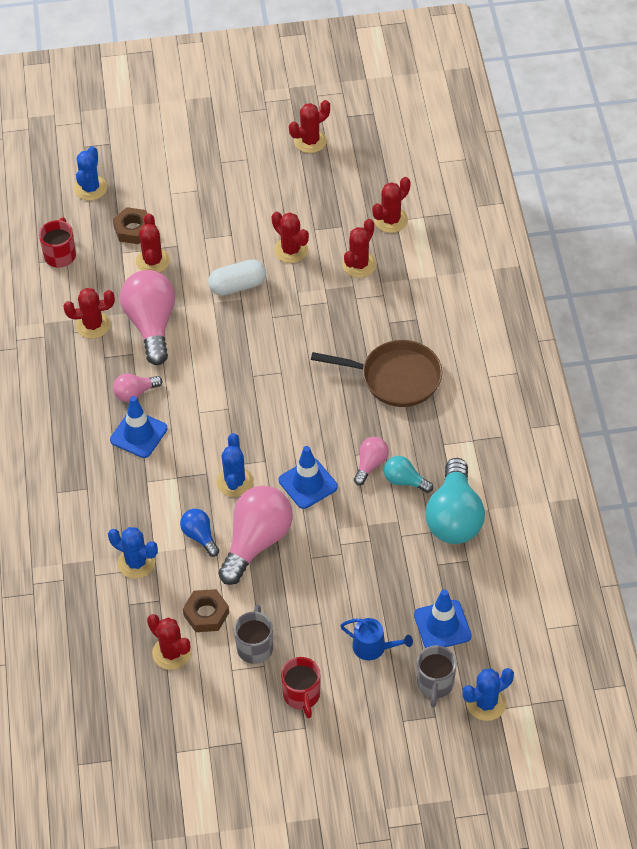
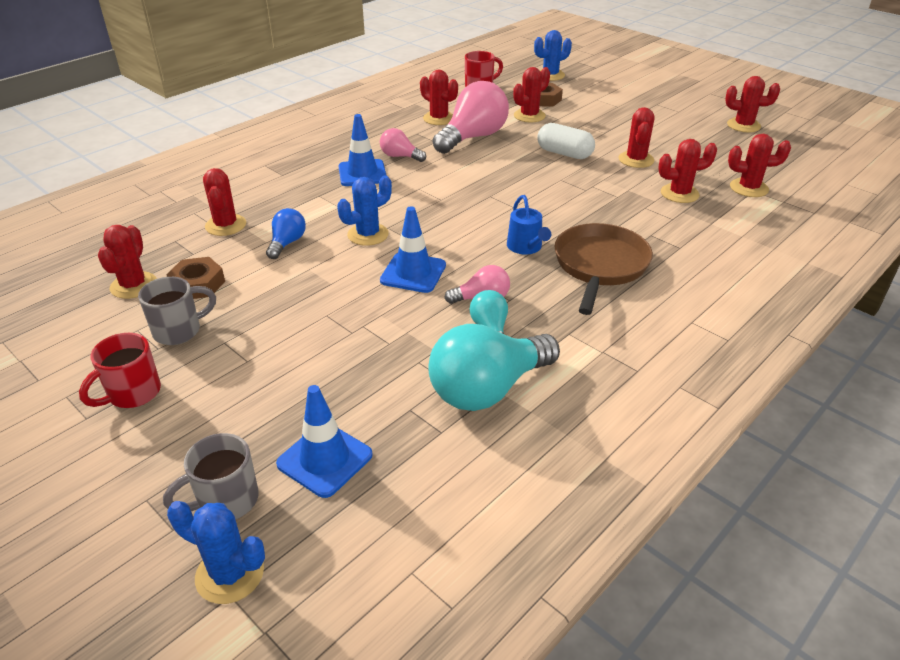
camera: 50 degrees right, 15 degrees down
(136, 562) = (226, 225): blue cactus -> red cactus
(256, 542) = (312, 275): pink light bulb -> none
(373, 647) = (244, 416): blue watering can -> blue watering can (526, 247)
(395, 378) = (599, 266): brown pan -> brown pan turned 135 degrees counterclockwise

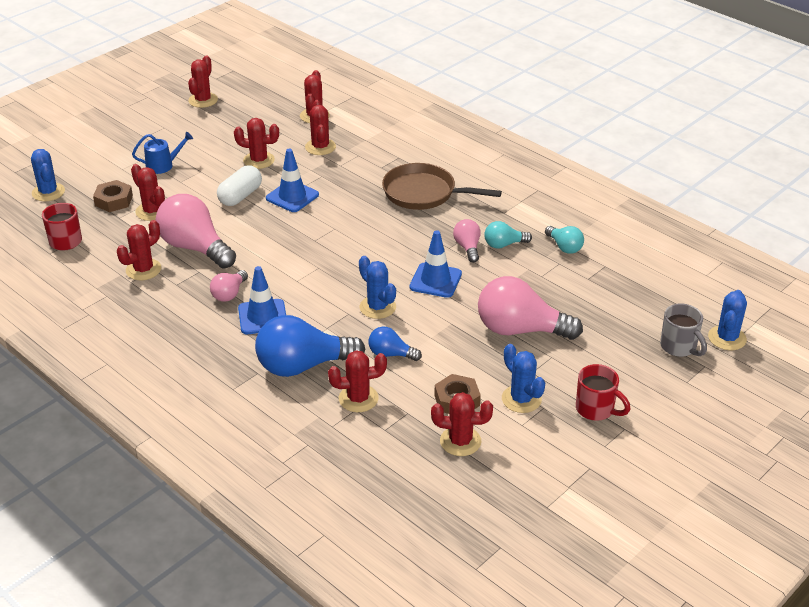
camera: 90 degrees left, 0 degrees up
(179, 331) = (521, 399): grey mug -> blue cactus
(284, 195) = (303, 366): none -> blue light bulb
(306, 336) = (520, 330): none -> pink light bulb
(325, 459) = (638, 310): blue traffic cone -> blue traffic cone (292, 196)
(488, 389) = (564, 247): turquoise light bulb -> turquoise light bulb, size x0.51
(526, 247) = (398, 225): blue watering can -> blue watering can (163, 165)

